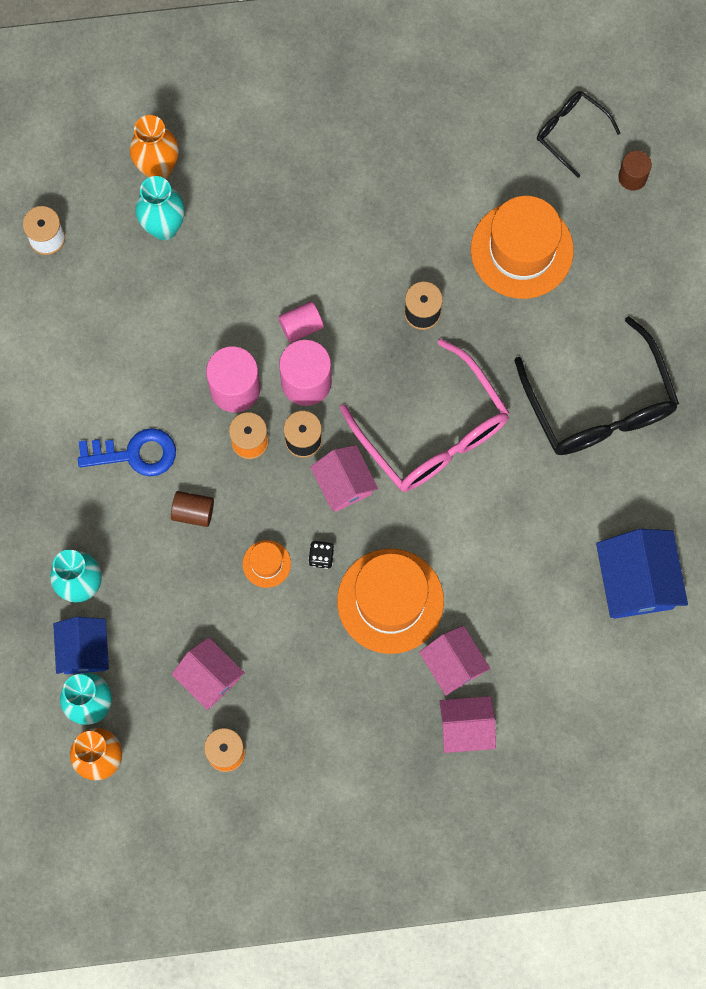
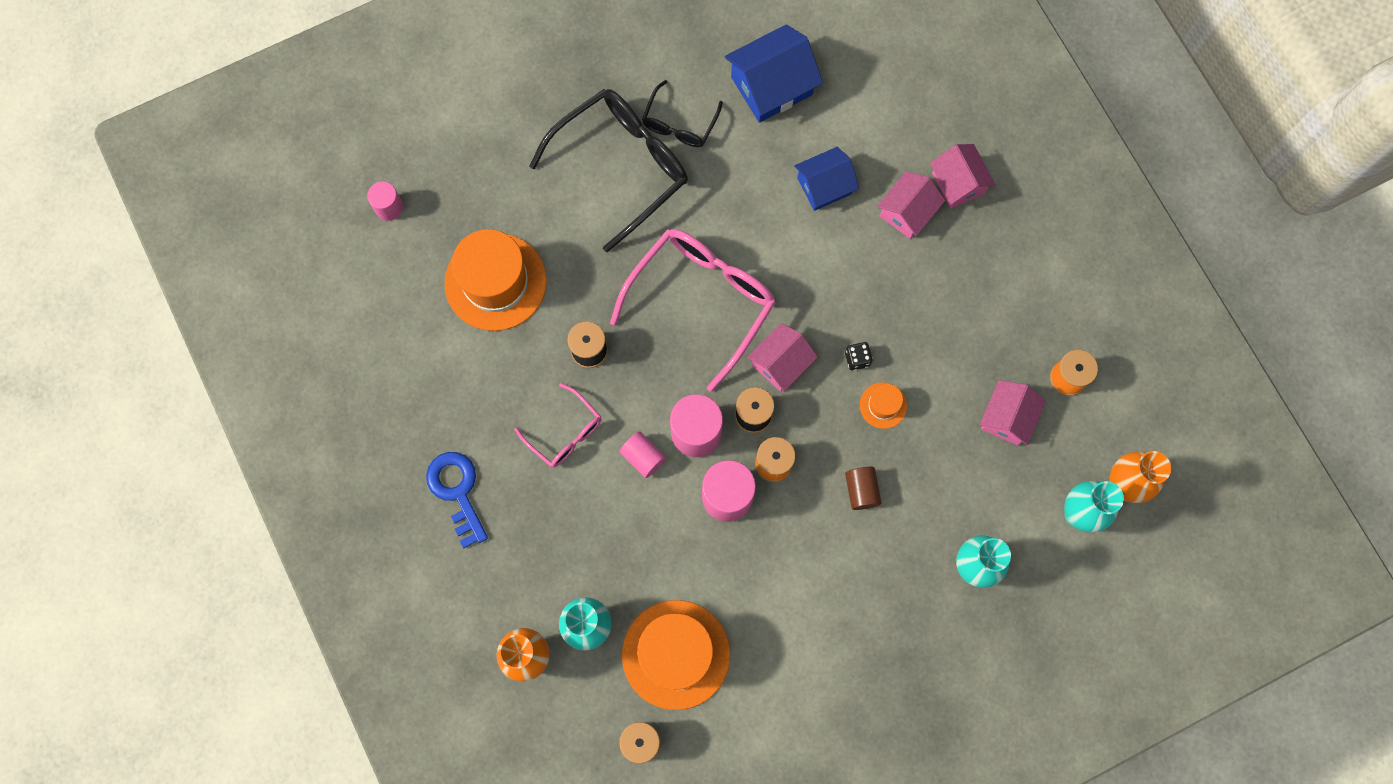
camera: 110 degrees left, 0 degrees up
(84, 650) = (1031, 541): blue house -> blue house (824, 186)
(134, 453) = (827, 567): blue key -> blue key (457, 492)
(350, 265) = (565, 433): none -> pink glasses
(390, 601) = (873, 285): orange hat -> orange hat (676, 654)
(570, 132) = (361, 277): black glasses -> black glasses (679, 124)
(632, 177) = (389, 207): brown cylinder -> pink cylinder

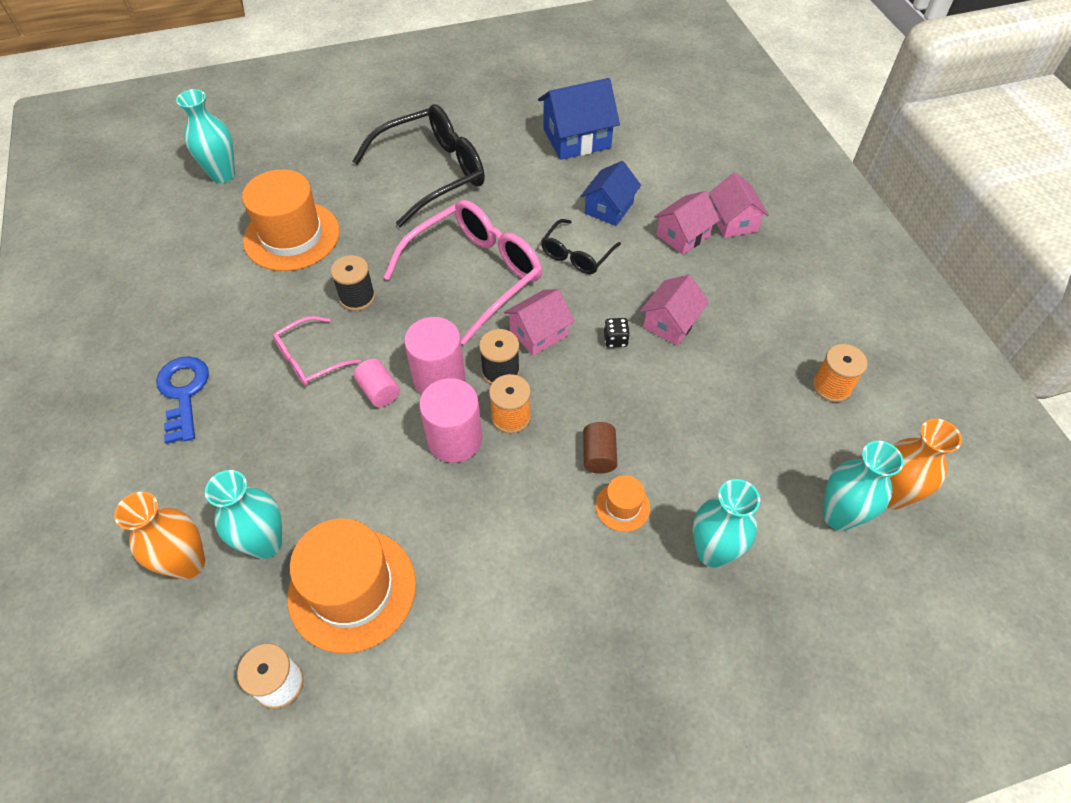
camera: 10 degrees right, 20 degrees down
(389, 207) = (223, 175): pink cylinder -> turquoise vase
(565, 433) = (309, 359): pink glasses -> pink glasses turned 90 degrees clockwise
(679, 124) = (491, 152): black glasses -> black glasses (576, 255)
(824, 186) = (609, 208): blue house -> blue house turned 45 degrees counterclockwise
(883, 405) = (635, 382): orange hat -> orange hat (622, 506)
(1007, 418) = (765, 412): pink house -> pink house (670, 322)

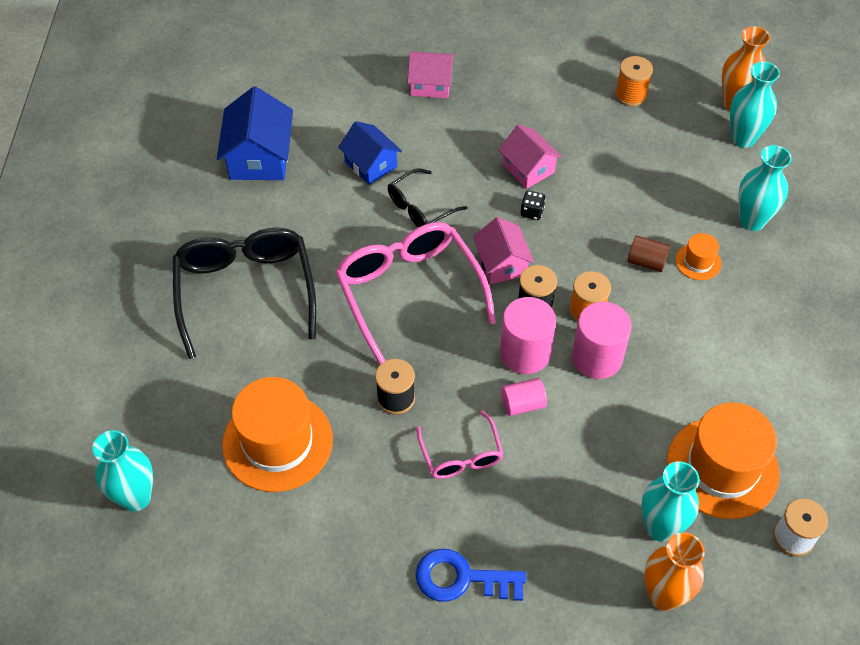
camera: 70 degrees left, 0 degrees up
(576, 255) = (420, 207): black glasses -> black glasses turned 90 degrees clockwise
(683, 235) = (431, 124): pink house -> none

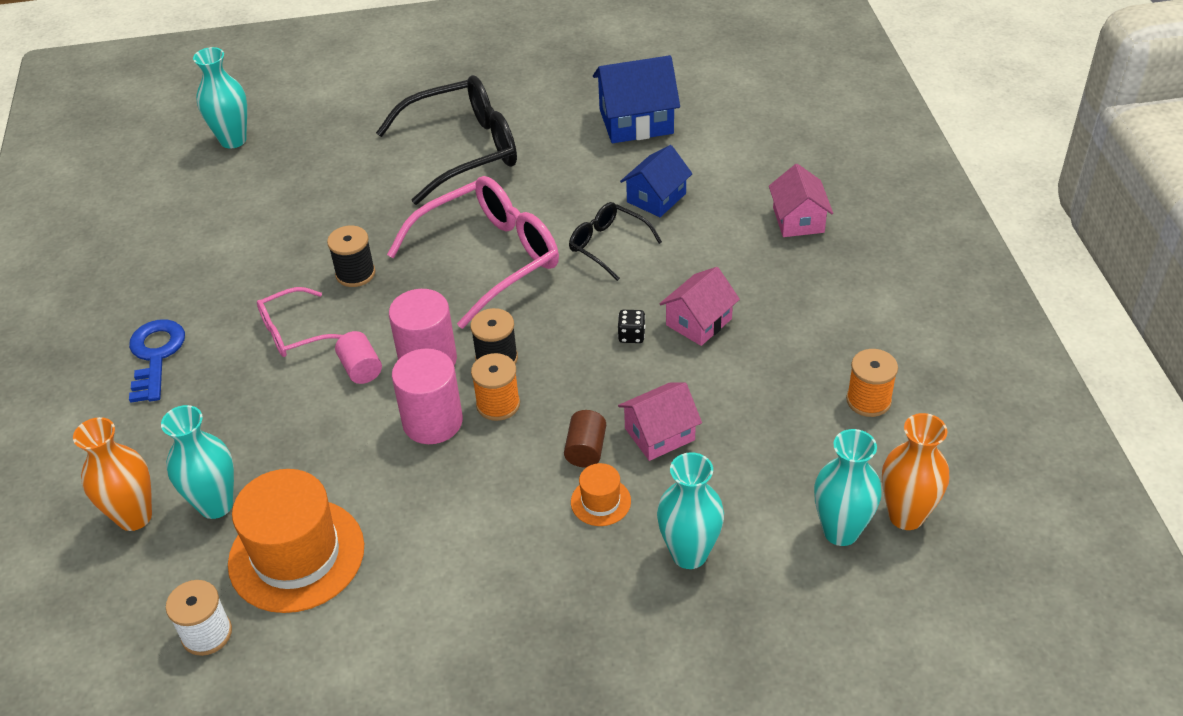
camera: 80 degrees right, 10 degrees down
(277, 442) = (296, 207): orange hat -> none
(502, 264) = (547, 322): pink house -> pink house (659, 434)

